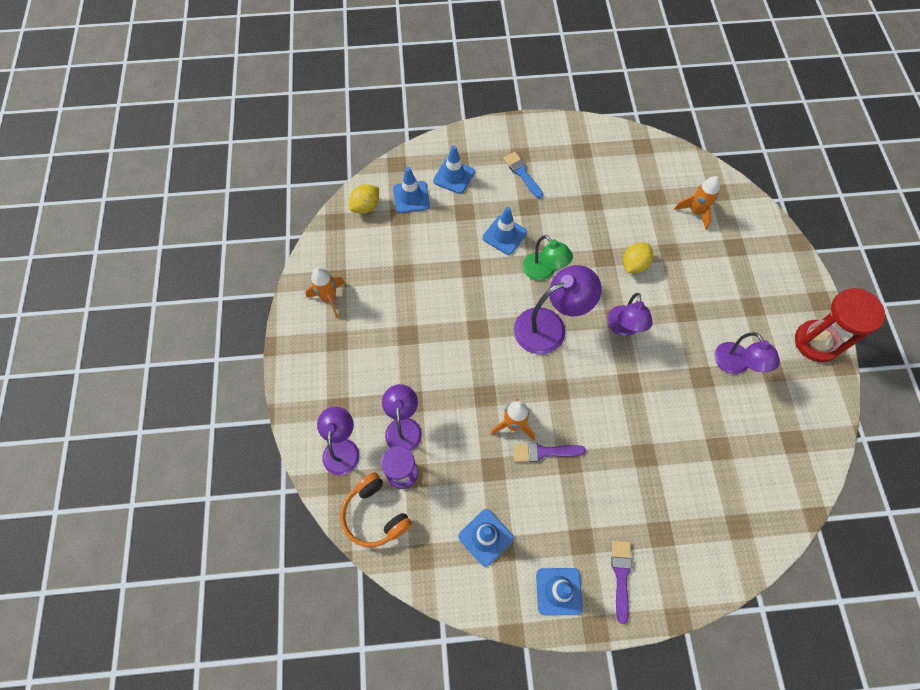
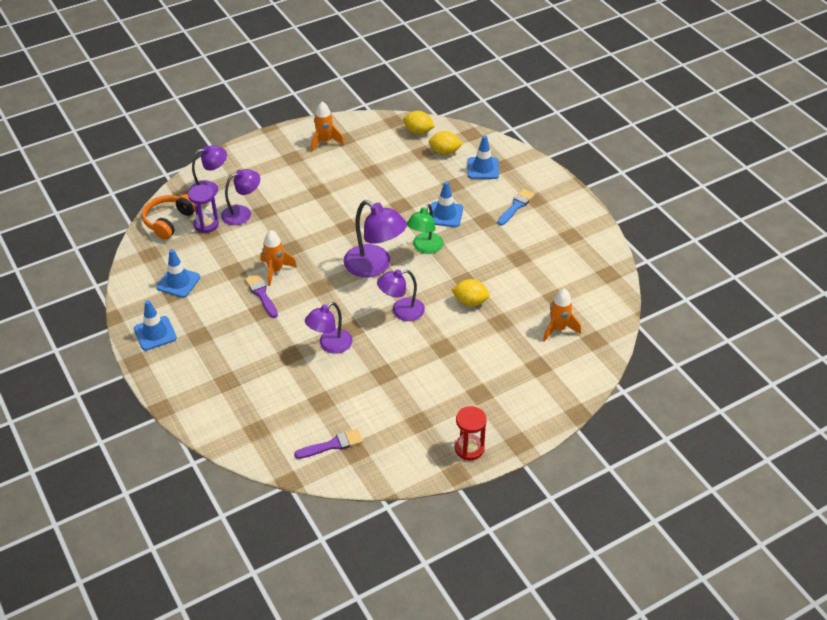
camera: 65 degrees right, 20 degrees down
(411, 197) = (444, 152): blue traffic cone -> yellow lemon
(621, 575) = (182, 366): purple brush -> purple brush (332, 445)
(735, 365) = (409, 394): purple lamp -> purple lamp (330, 345)
(816, 342) = (469, 448): red hourglass -> red hourglass, size x0.65

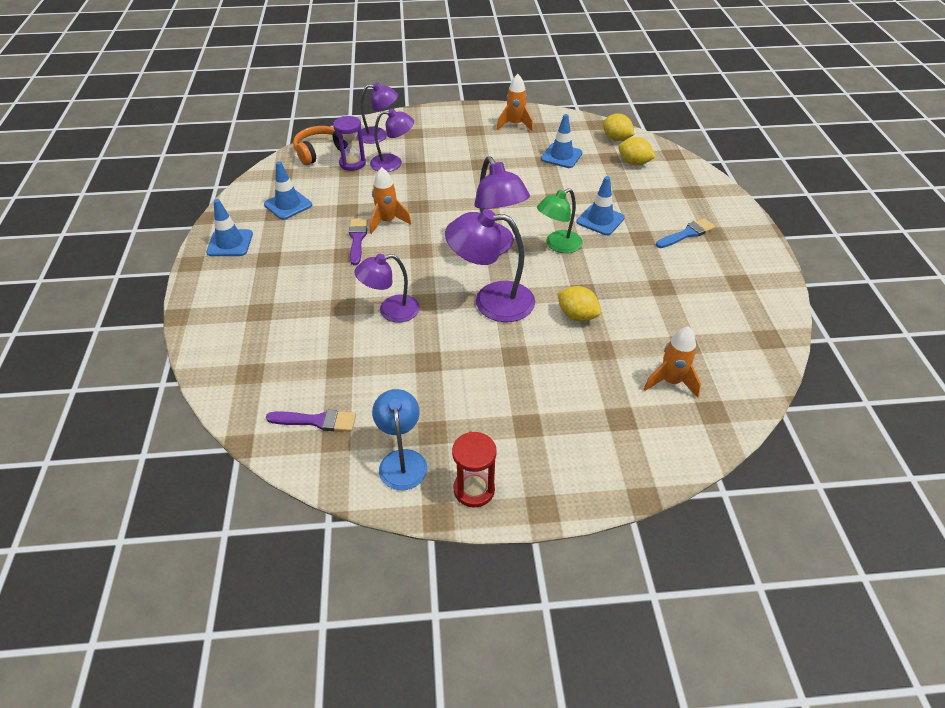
camera: 25 degrees right, 0 degrees up
(401, 311) = (491, 301): purple lamp -> purple lamp, size x1.51
(410, 448) = (402, 460): none -> blue lamp
(483, 168) = (668, 188): blue traffic cone -> blue traffic cone (561, 156)

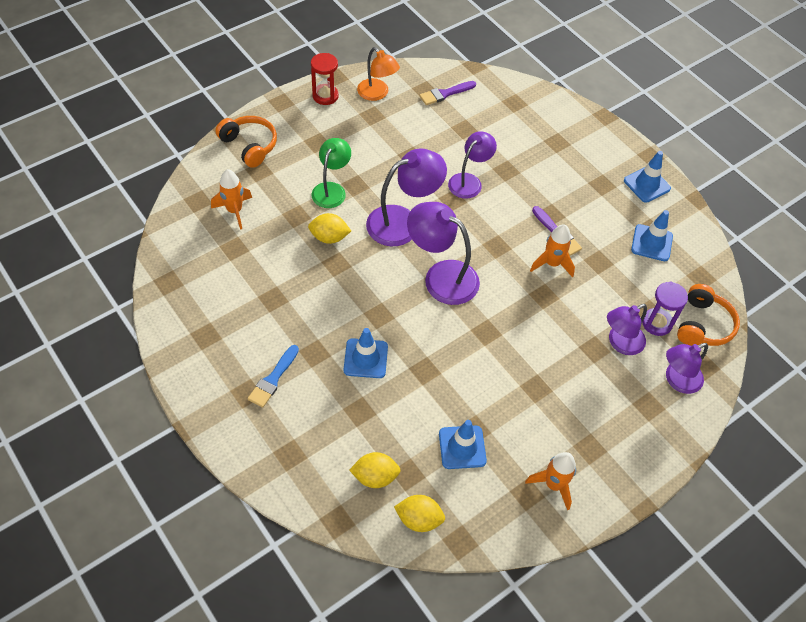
camera: 145 degrees right, 10 degrees up
(402, 460) = (377, 94): blue lamp -> orange lamp
(558, 245) = (386, 305): green lamp -> green lamp (331, 189)
(619, 457) = (249, 146): none -> orange headphones

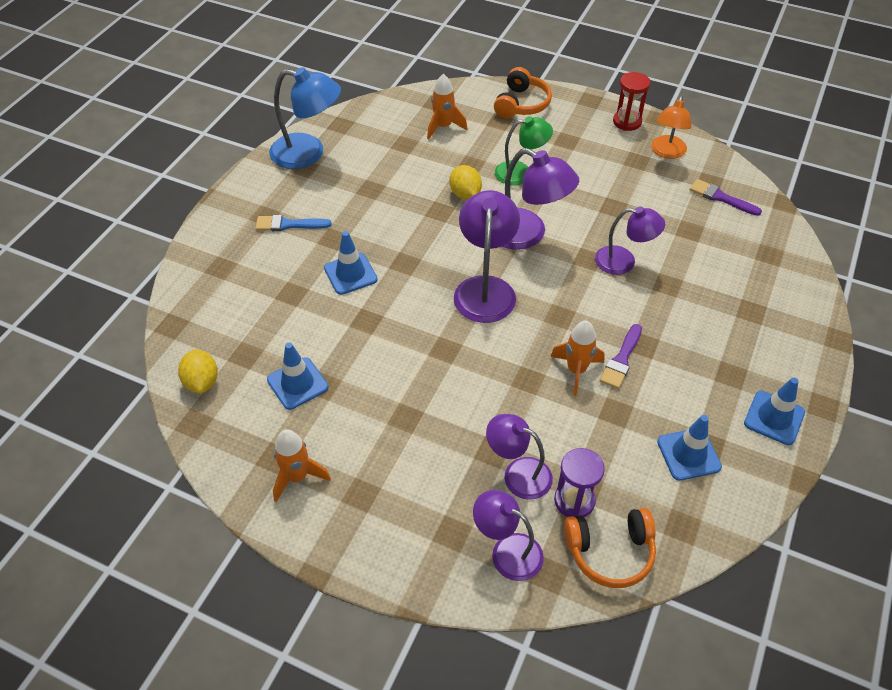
camera: 65 degrees right, 5 degrees down
(188, 324) = (308, 153): none -> blue lamp
(375, 477) = (229, 332): yellow lemon -> none

